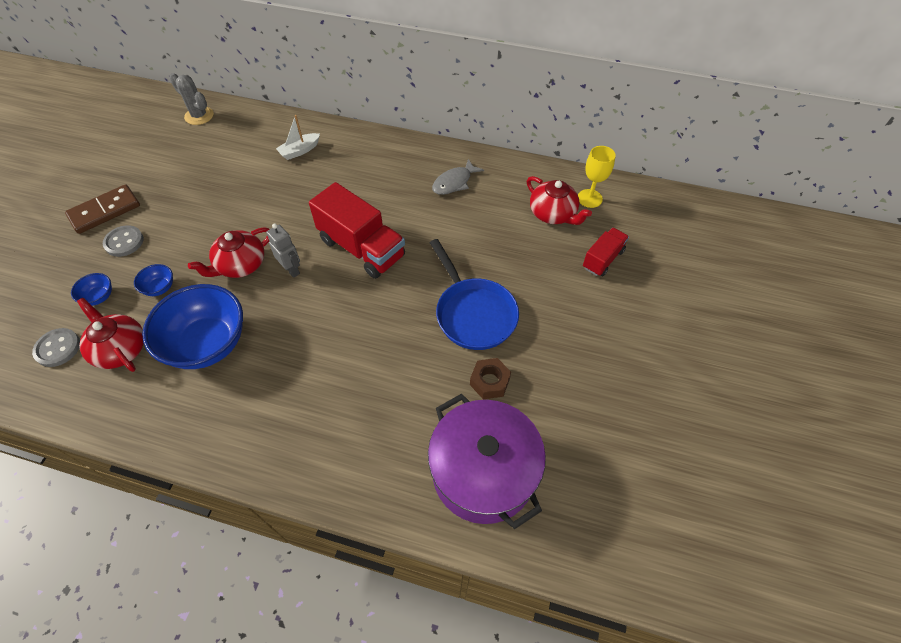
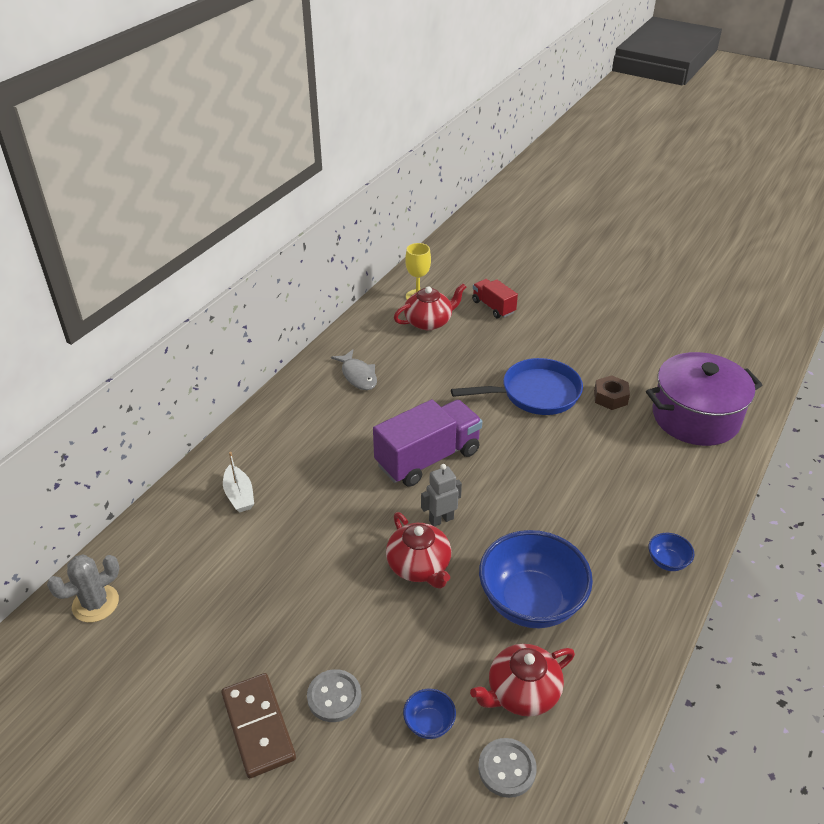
camera: 75 degrees left, 15 degrees down
(160, 288) = (432, 651): blue bowl -> blue bowl (667, 561)
(361, 248) = (428, 458): red truck -> purple truck

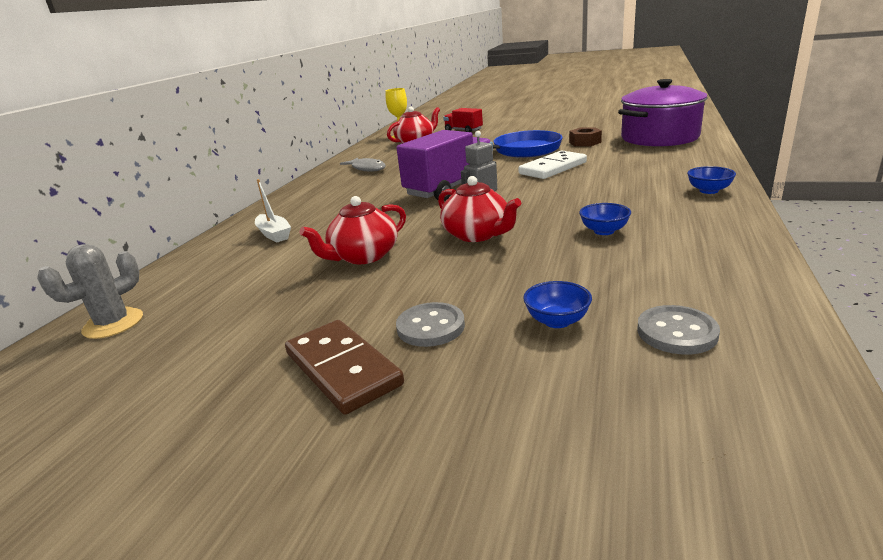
camera: 10 degrees left, 15 degrees down
(521, 692) = (644, 280): red teapot -> red teapot (363, 256)
(531, 602) = (604, 231): blue bowl -> blue bowl, size x0.42
(546, 451) = (553, 168): none -> white domino

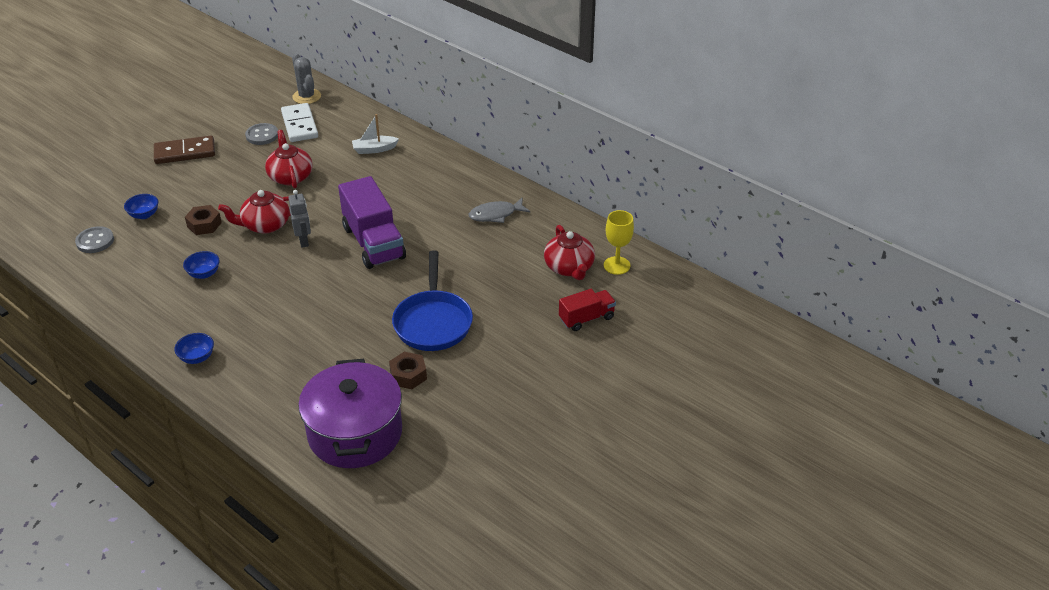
camera: 110 degrees right, 15 degrees up
(430, 327) = (186, 180): grey button -> grey button (262, 135)
(520, 267) = (204, 224): none -> brown nut
(553, 168) = (352, 314): white domino -> white domino (299, 125)

